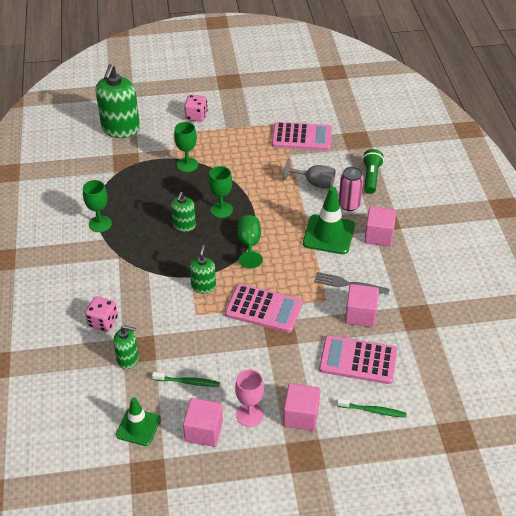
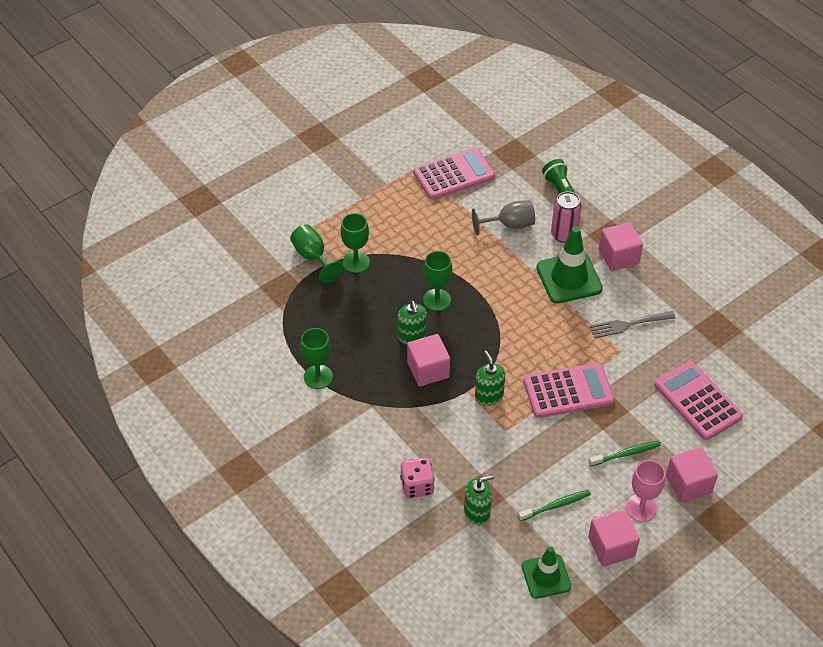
camera: 30 degrees left, 5 degrees up
(120, 129) = (242, 250): green soap dispenser -> none
(196, 116) = (316, 197): pink dice -> none
(249, 244) = (498, 326): green goblet -> green goblet (313, 257)
(358, 360) = (697, 401): pink calculator -> pink calculator turned 75 degrees clockwise
(360, 315) = (665, 352): pink cube -> pink cube (428, 370)
(373, 411) = (748, 445): green toothbrush -> green toothbrush (626, 454)

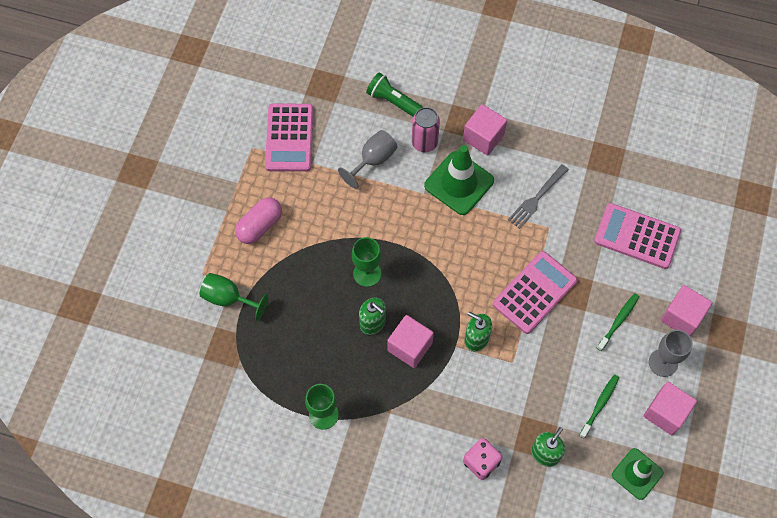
camera: 35 degrees left, 15 degrees up
(356, 262) = (270, 280): green goblet -> none
(379, 222) = (260, 226): none -> pink capsule
(454, 175) = (289, 138): pink calculator -> pink calculator turned 150 degrees clockwise
(641, 508) = (663, 362): pink goblet -> grey goblet

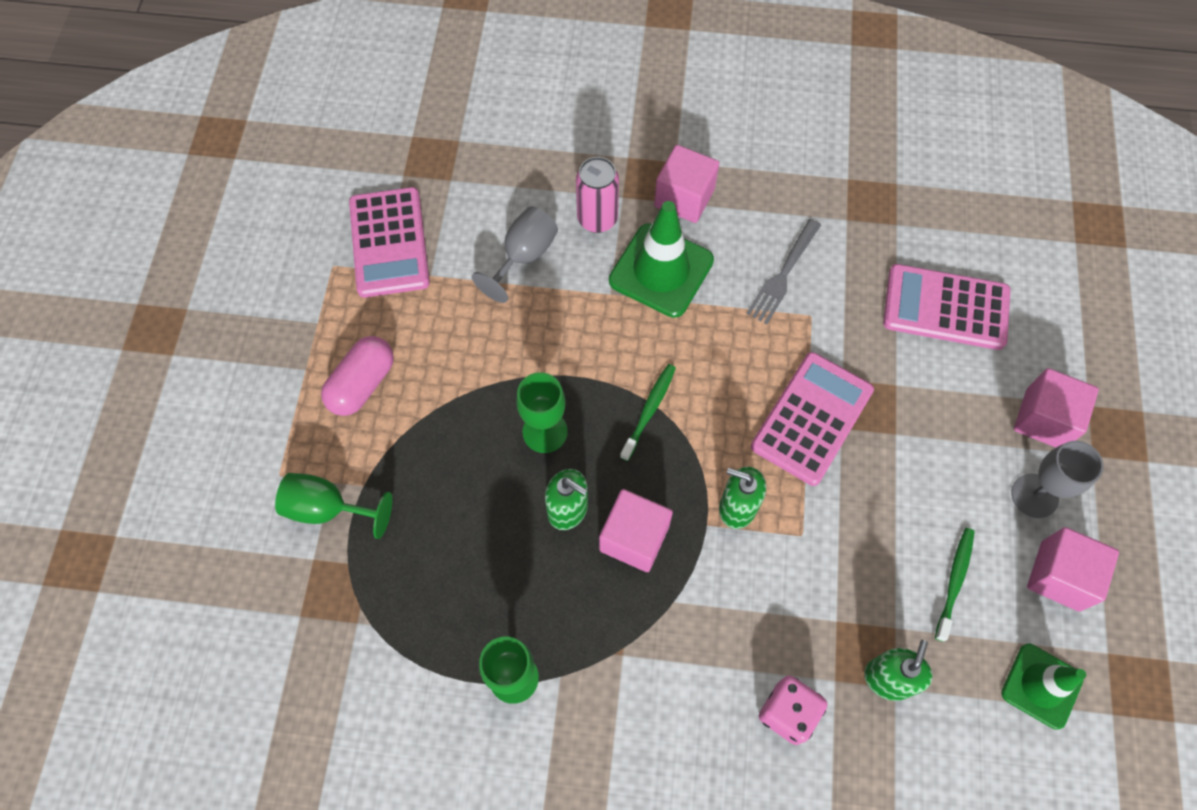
camera: 10 degrees left, 0 degrees up
(393, 101) = (538, 166): green flashlight -> none
(618, 321) = (950, 442): green toothbrush -> green toothbrush (649, 410)

